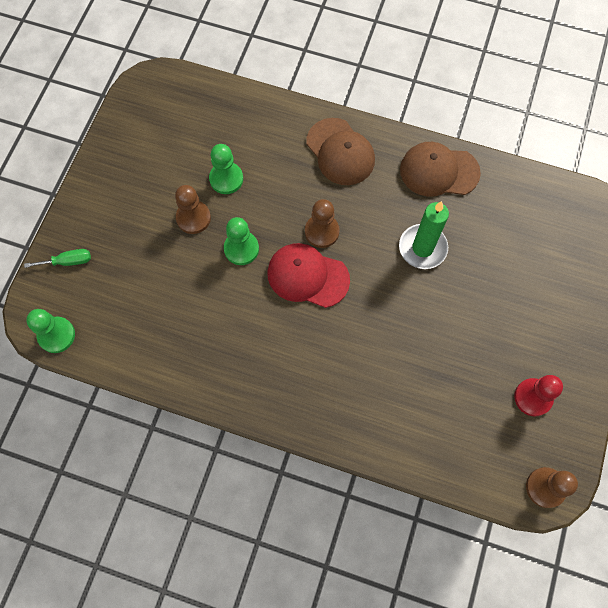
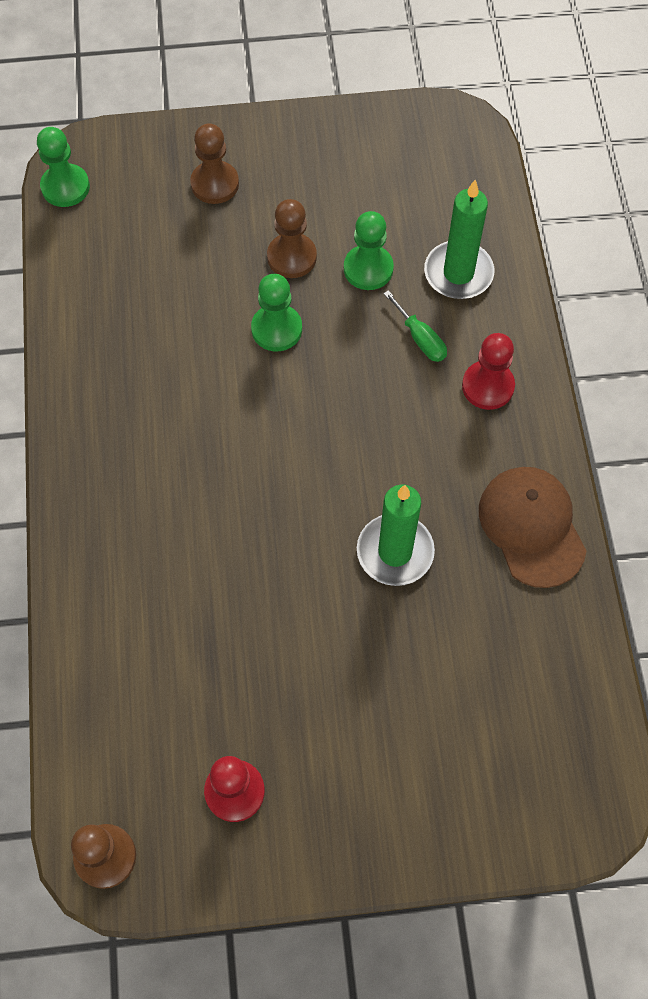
camera: 65 degrees right, 5 degrees down
(68, 261) = (164, 154): green screwdriver -> green screwdriver (420, 338)
(256, 132) = (458, 273): none -> green candle
(307, 276) = (277, 423): red cap -> none
(322, 231) = (352, 413): brown pawn -> brown pawn (215, 184)
(340, 152) = (488, 386): brown cap -> red pawn

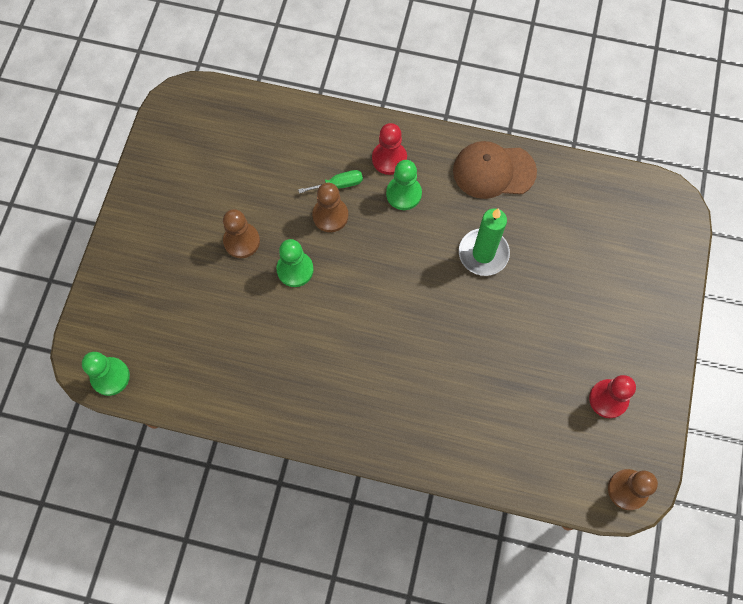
camera: 70 degrees left, 5 degrees up
(215, 184) = (157, 271): brown pawn -> brown pawn (330, 215)
(368, 269) = (272, 197): green pawn -> green pawn (403, 194)
(458, 273) = (299, 144): green candle -> none

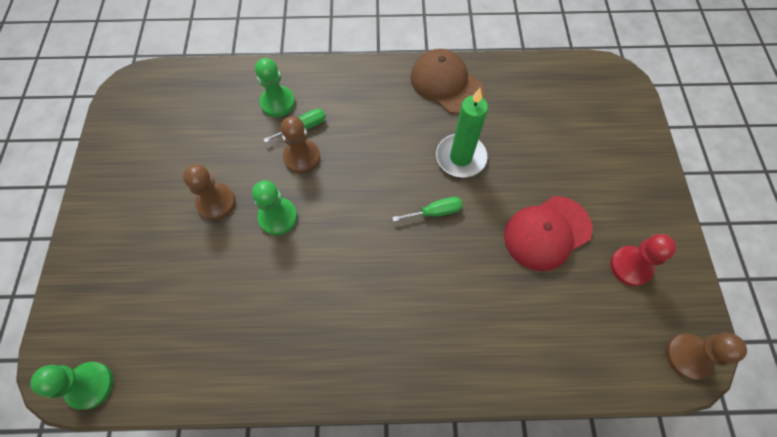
camera: 15 degrees left, 5 degrees down
(389, 159) = (346, 94): red pawn -> none
(403, 194) = (368, 121): green pawn -> green pawn (278, 103)
(442, 301) = (435, 212): none -> green screwdriver
(493, 171) = (446, 84): brown cap -> brown cap turned 60 degrees clockwise
(541, 348) = (547, 233): none -> red cap

